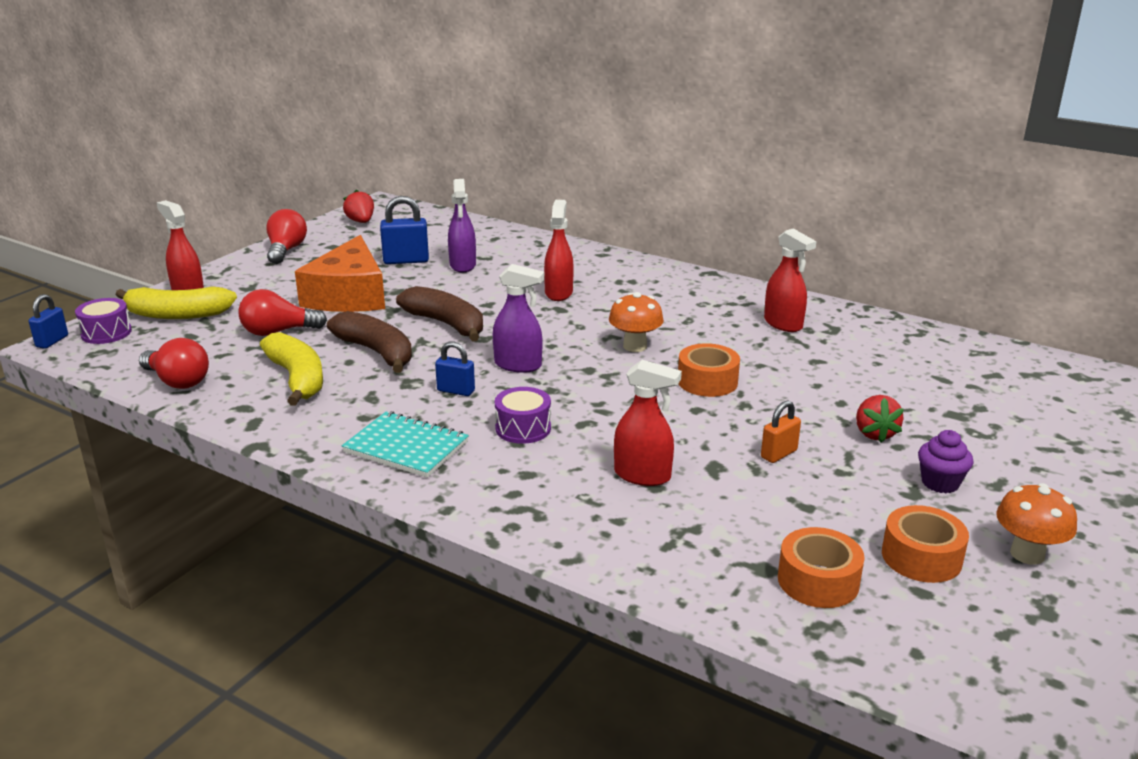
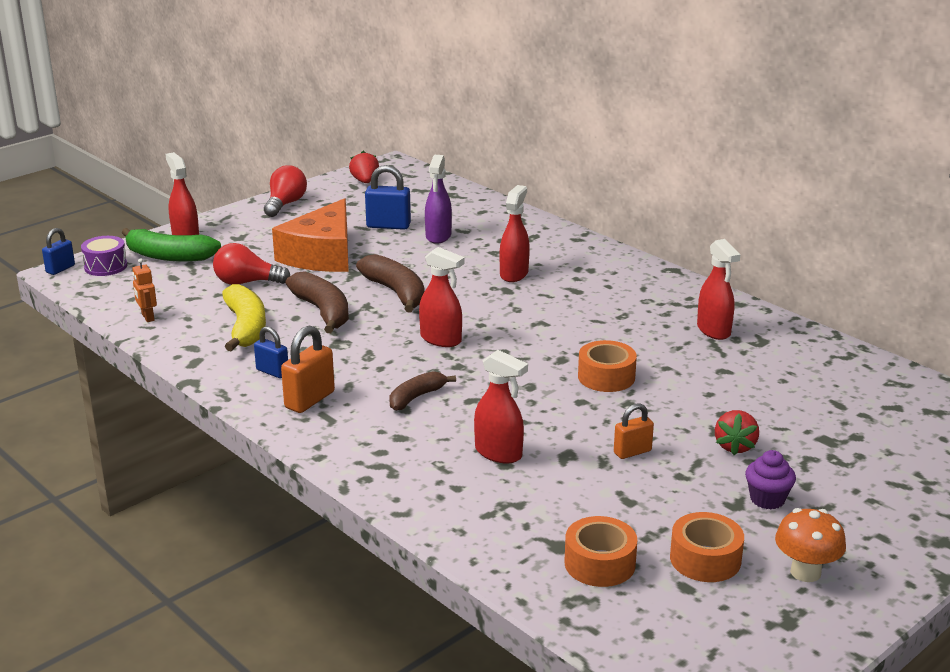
camera: 15 degrees right, 0 degrees up
(177, 314) = (168, 256): yellow banana -> green banana
(177, 381) = (147, 317): red light bulb -> orange robot
(406, 447) = (310, 400): turquoise notebook -> orange padlock
(456, 391) = (375, 356): blue padlock -> blue padlock (272, 372)
(518, 365) = (441, 339): purple spray bottle -> red spray bottle
(523, 428) = (416, 397): purple drum -> brown banana
(635, 346) = (557, 335): orange mushroom -> none

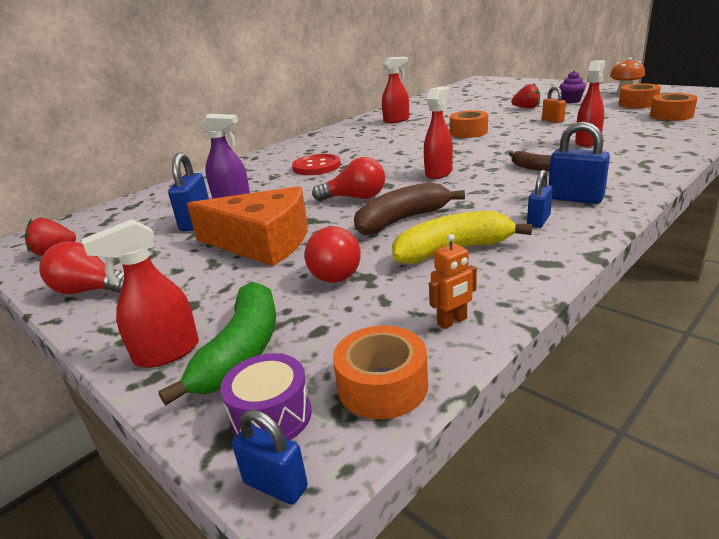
camera: 90 degrees left, 0 degrees up
(104, 293) = (382, 386): none -> orange tape
(310, 400) = (575, 198): orange padlock -> blue padlock
(396, 293) = (355, 198): brown banana -> red light bulb
(514, 274) = (316, 167): red spray bottle -> red button

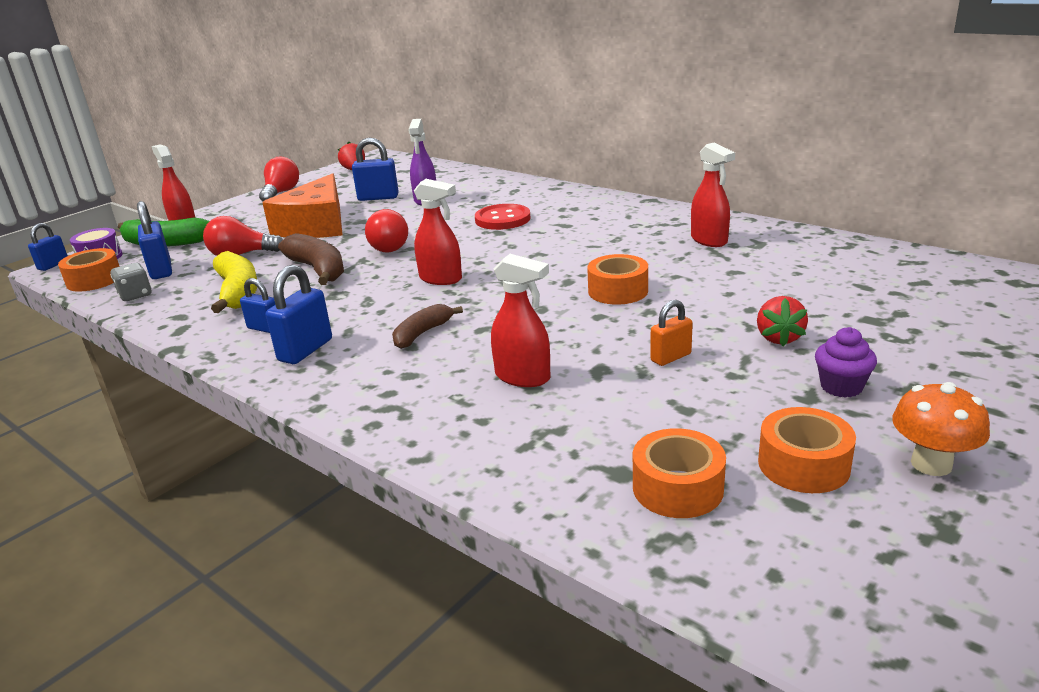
camera: 85 degrees right, 0 degrees up
(365, 323) = (161, 270): none -> blue padlock
(452, 321) = (135, 295): orange robot -> grey dice

